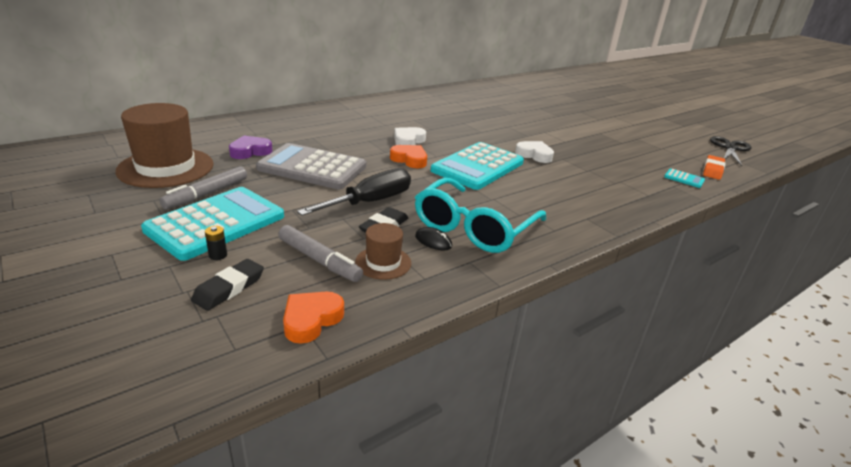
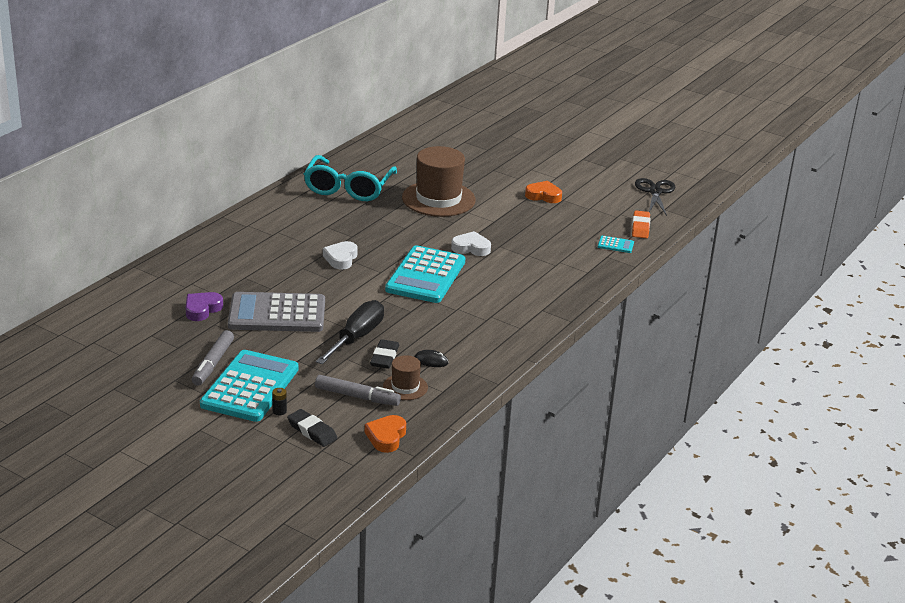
camera: 20 degrees left, 0 degrees up
(166, 168) = (146, 346): brown hat -> brown hat (438, 199)
(229, 288) = (312, 431): black eraser -> black eraser turned 60 degrees counterclockwise
(409, 160) = (358, 283): orange heart -> orange heart (543, 196)
(474, 228) = (456, 341): turquoise glasses -> turquoise glasses (348, 188)

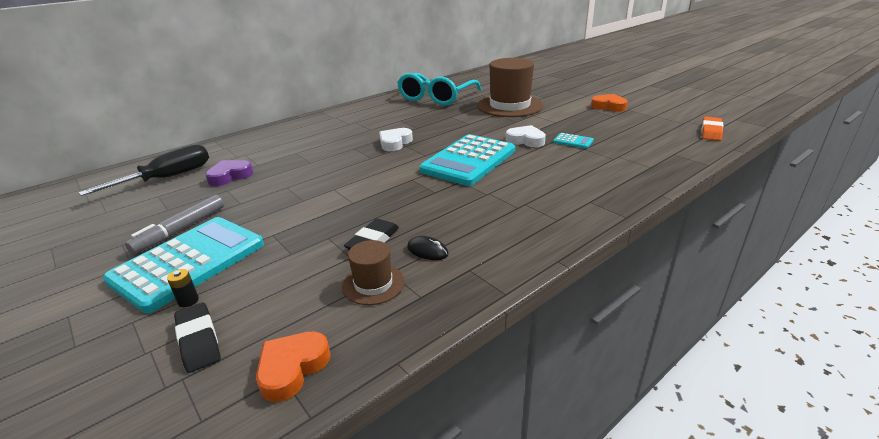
camera: 20 degrees right, 0 degrees up
(277, 314) = (295, 185): grey calculator -> none
(356, 337) = (357, 215): black screwdriver -> black screwdriver (168, 178)
(357, 396) = (302, 291): grey marker -> none
(615, 245) = (683, 144): turquoise calculator -> turquoise calculator (573, 141)
(655, 192) = (723, 107): black scissors -> none

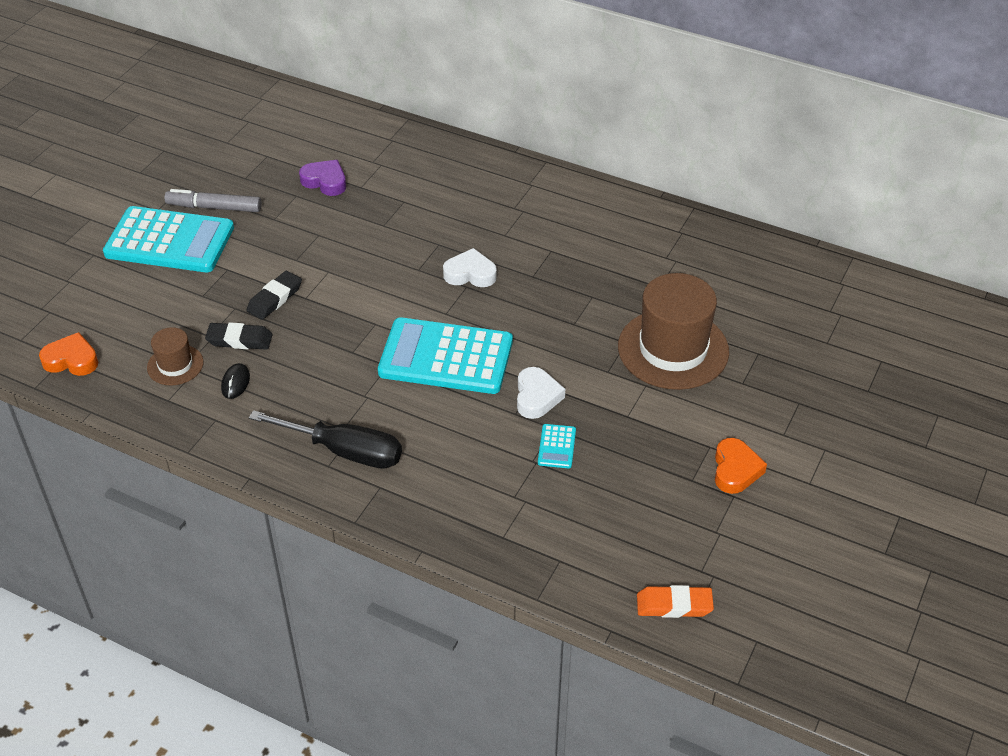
camera: 65 degrees right, 15 degrees up
(168, 178) = (303, 140): black screwdriver -> black screwdriver (344, 451)
(188, 301) = (123, 269): black battery -> none
(198, 340) = (84, 299): black eraser -> black eraser (275, 298)
(436, 97) = (667, 256): turquoise glasses -> none

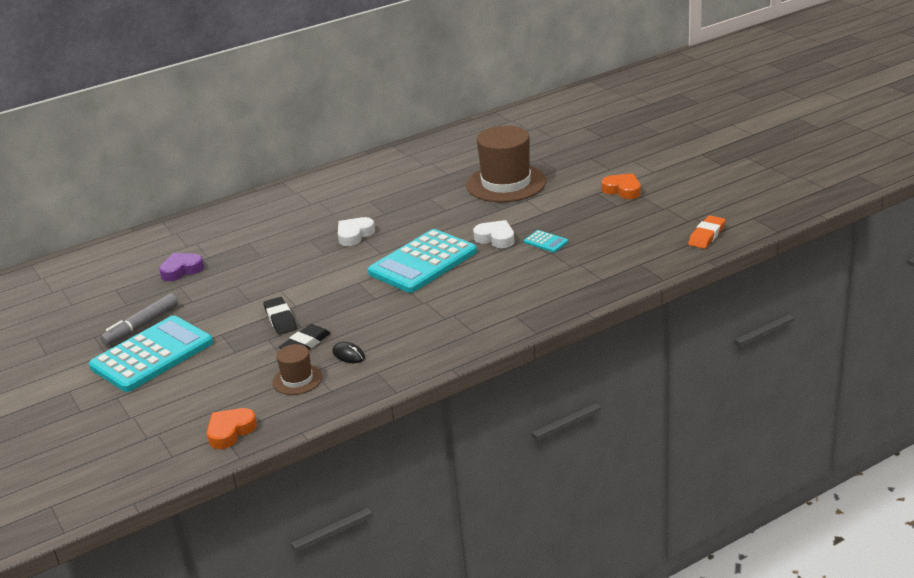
camera: 55 degrees left, 15 degrees down
(344, 451) = (467, 322): black screwdriver -> none

